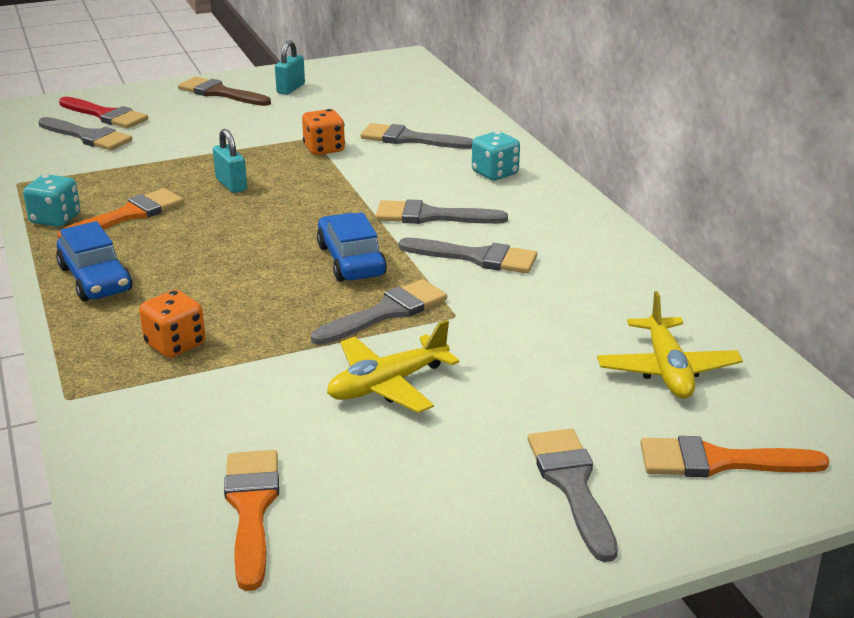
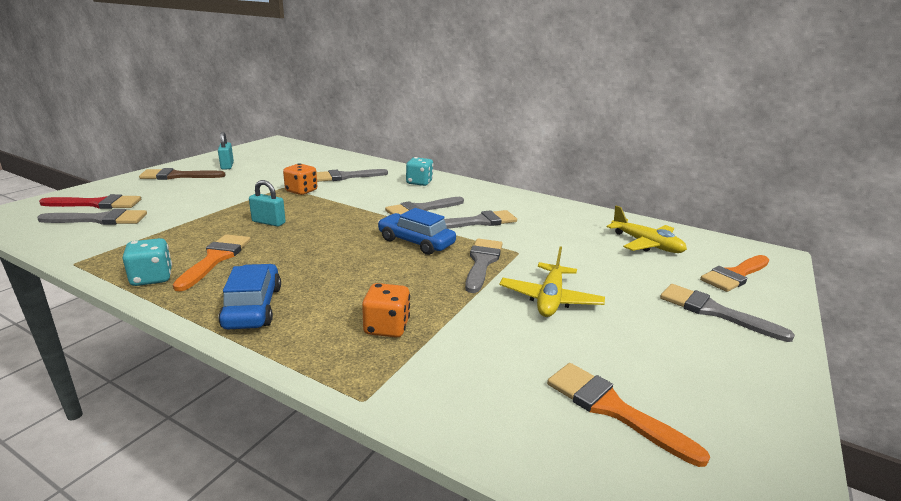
camera: 40 degrees left, 5 degrees down
(95, 279) = (253, 307): blue car -> blue car turned 120 degrees counterclockwise

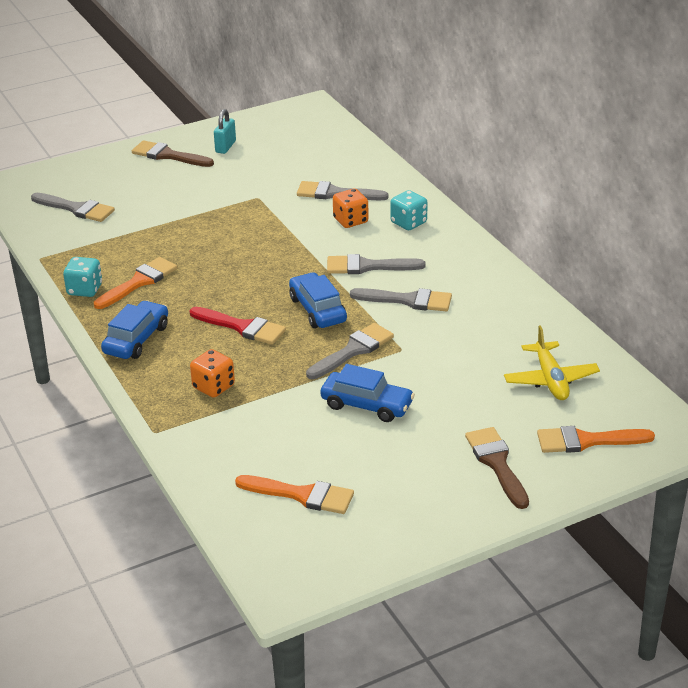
camera: 35 degrees right, 10 degrees up
(97, 204) = (82, 186): red brush -> red brush (242, 327)
(268, 222) = (208, 248): turquoise padlock -> none
(301, 191) = (270, 208): orange dice -> orange dice (350, 221)
(550, 299) = (367, 405): yellow plane -> blue car
(612, 409) = (301, 495): orange brush -> orange brush turned 120 degrees clockwise
(714, 311) = (497, 464): grey brush -> brown brush

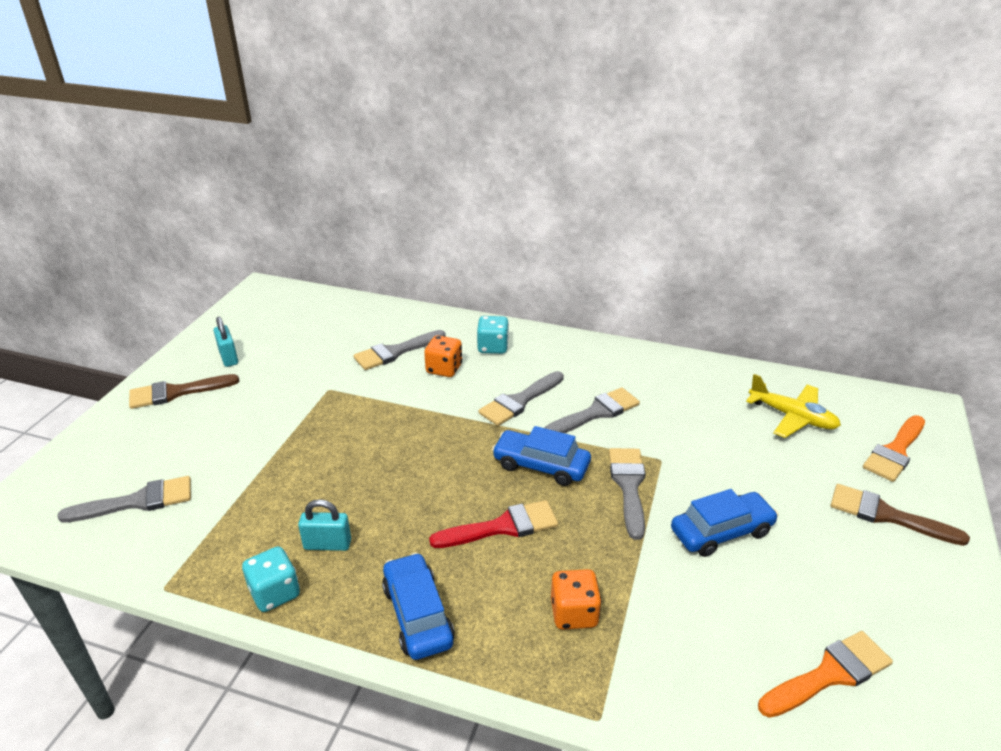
camera: 45 degrees left, 0 degrees up
(139, 282) = (327, 544): orange brush -> turquoise padlock

